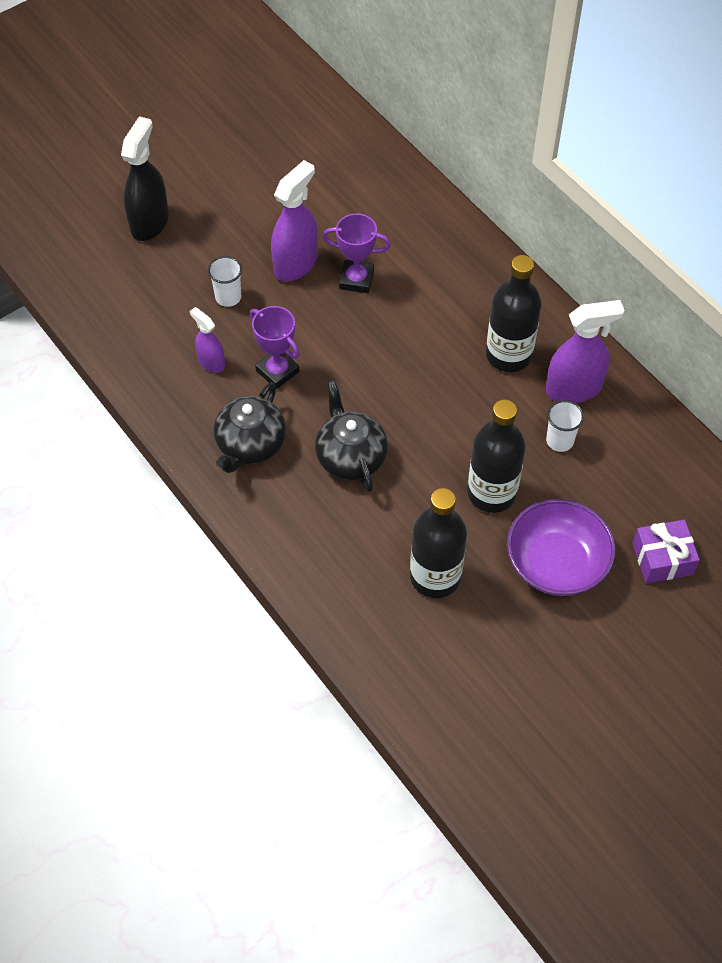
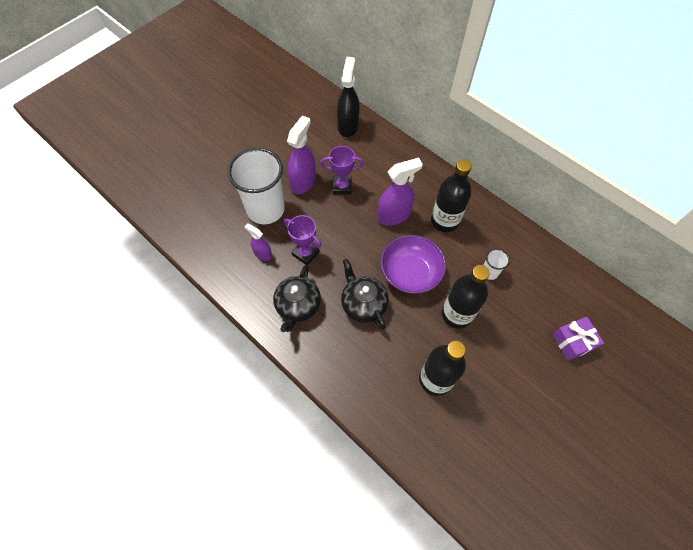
camera: 10 degrees left, 5 degrees up
(150, 222) = (208, 168): black spray bottle -> black spray bottle (348, 126)
(228, 297) = (265, 209): white cup -> white cup, size x2.33
(556, 563) = (509, 356): purple bowl -> purple bowl (410, 273)
(574, 389) = (489, 237): purple spray bottle -> purple spray bottle (394, 215)

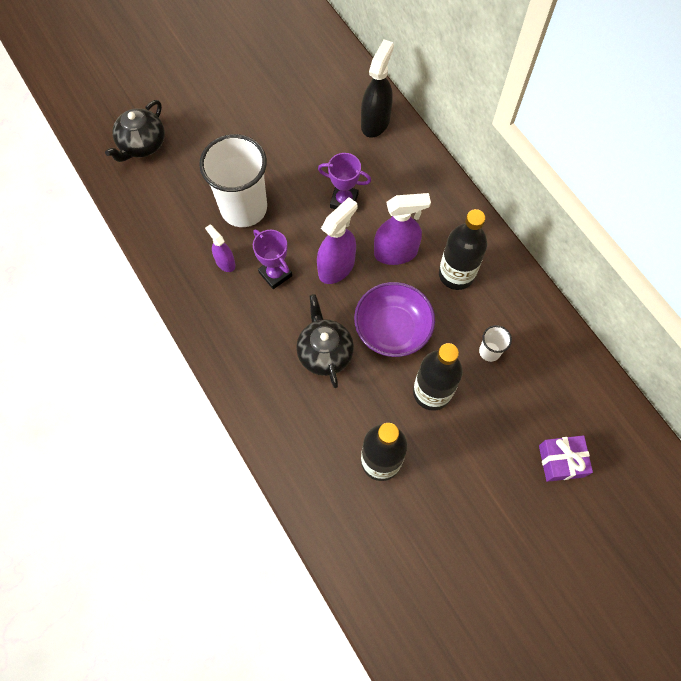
camera: 15 degrees right, 5 degrees up
(298, 306) = (248, 335): black teapot -> black teapot (142, 145)
(303, 182) = (298, 183): purple spray bottle -> purple spray bottle (336, 267)

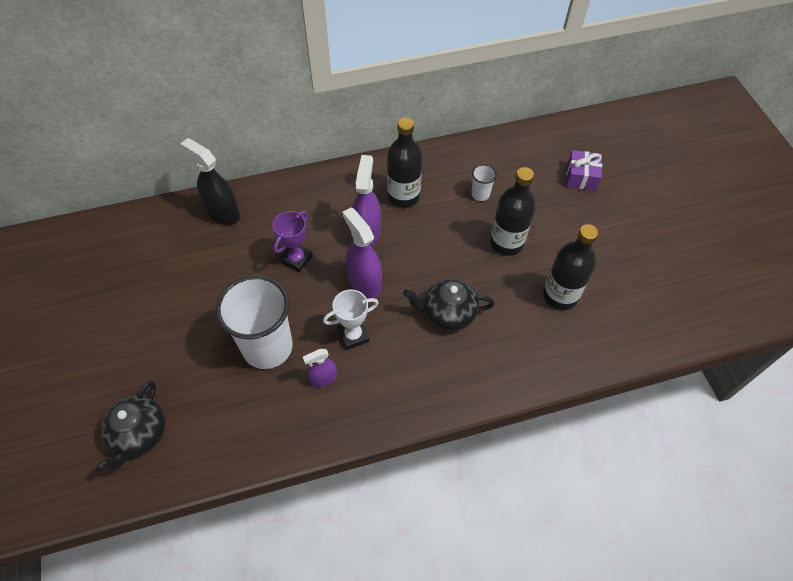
camera: 75 degrees left, 10 degrees down
(142, 145) = (139, 434): black teapot -> black teapot turned 60 degrees clockwise
(275, 274) = (353, 335): purple trophy -> white trophy
(392, 329) = (440, 255): purple bowl -> none

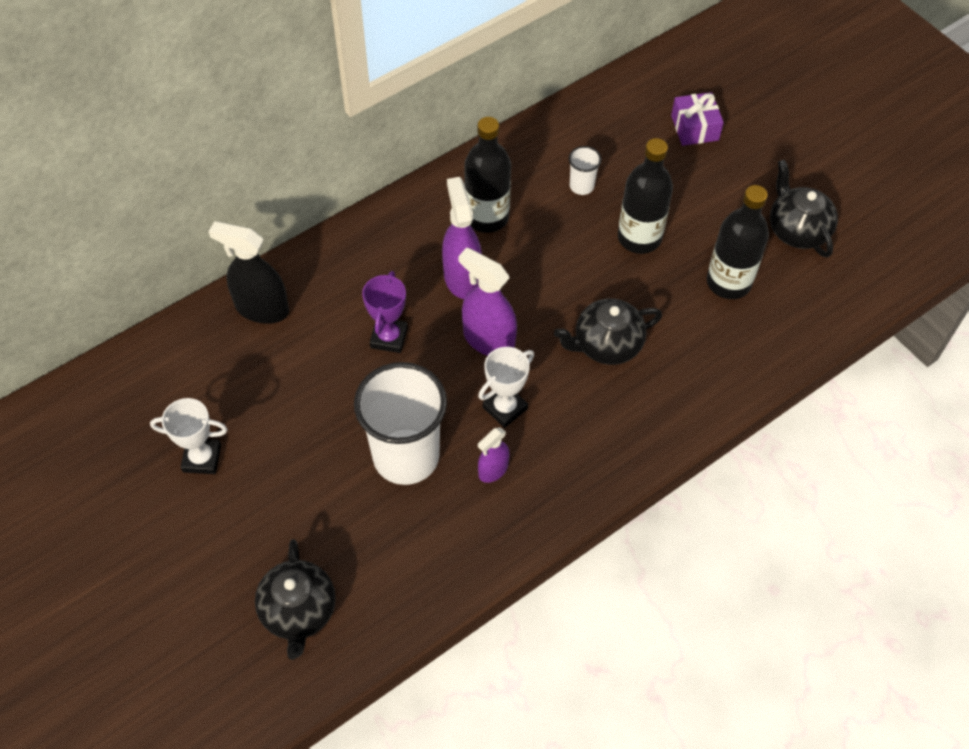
camera: 20 degrees left, 0 degrees up
(132, 302) = (202, 458): none -> white trophy
(629, 273) = (797, 230): none -> black teapot

